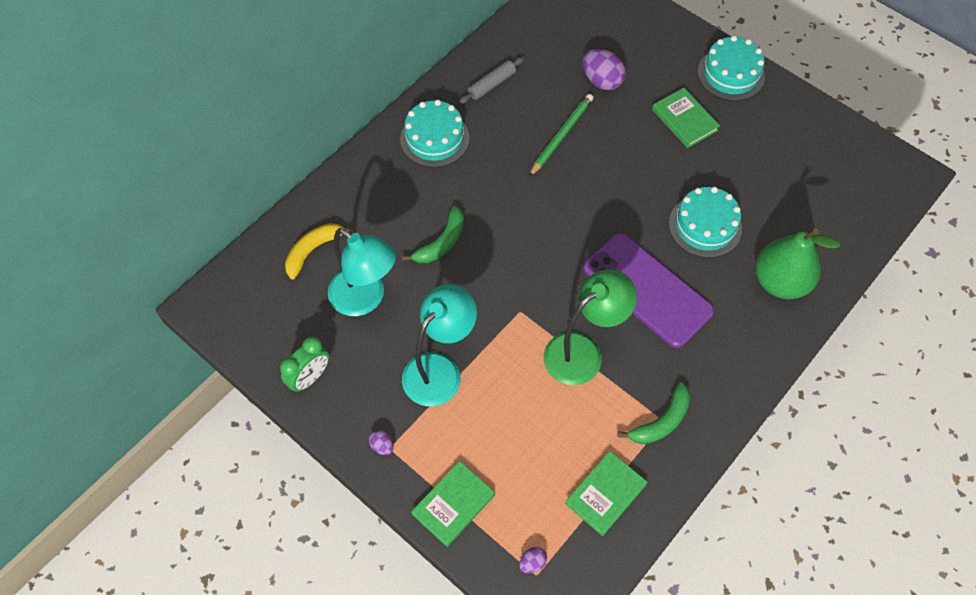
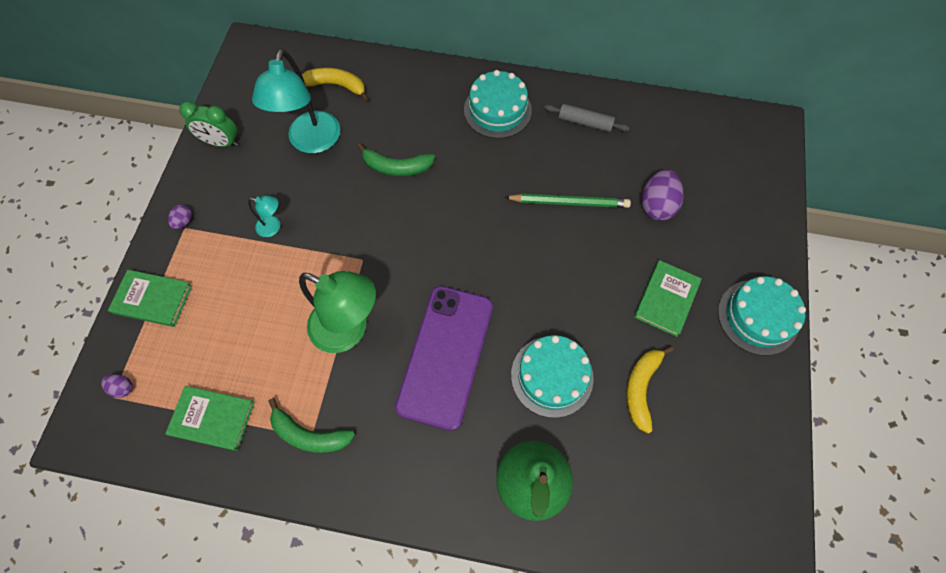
camera: 60 degrees right, 5 degrees up
(440, 369) = (273, 227): turquoise lamp -> turquoise lamp, size x0.45
(745, 174) = (641, 388): none -> yellow banana

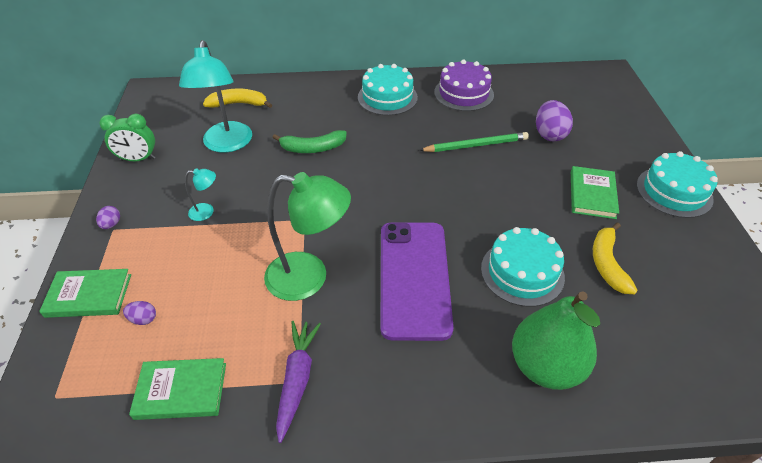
camera: 15 degrees left, 20 degrees down
(123, 388) = (66, 385): purple egg -> purple egg (143, 319)
(309, 435) = (297, 380): green banana -> purple carrot
(585, 122) = (463, 93): grey rolling pin -> purple cake

